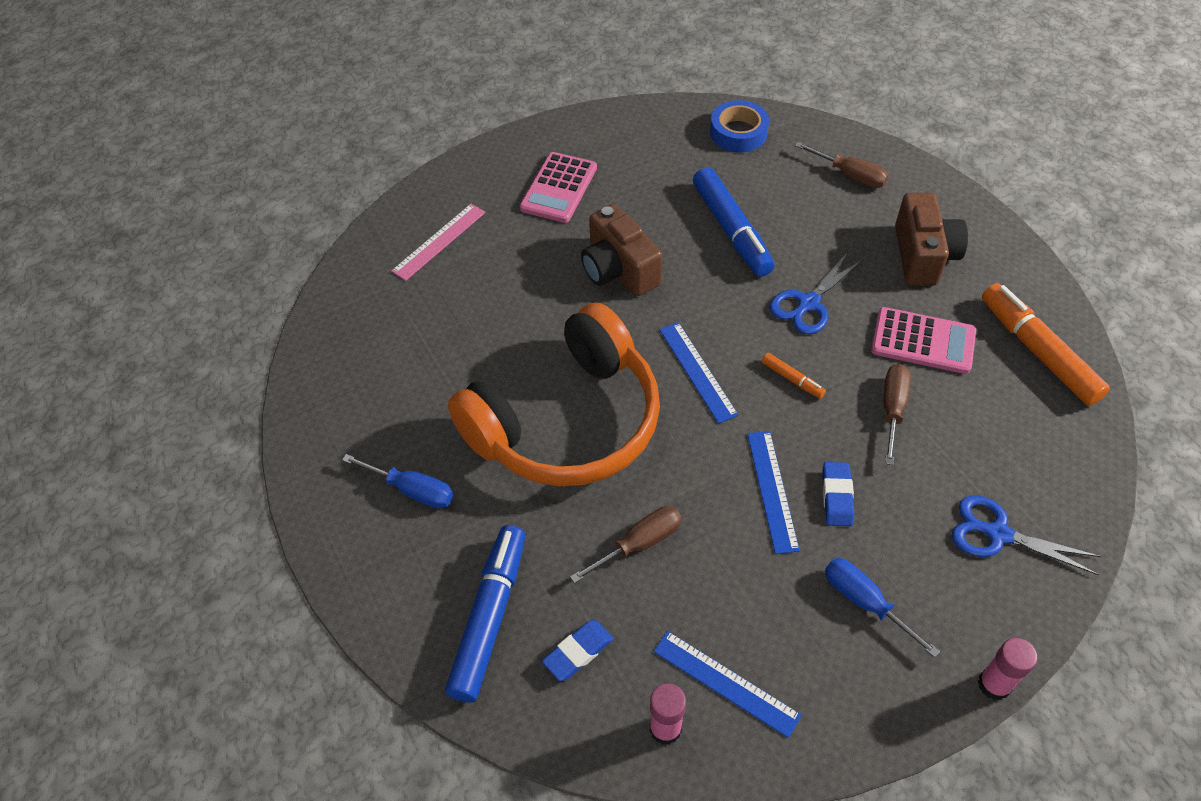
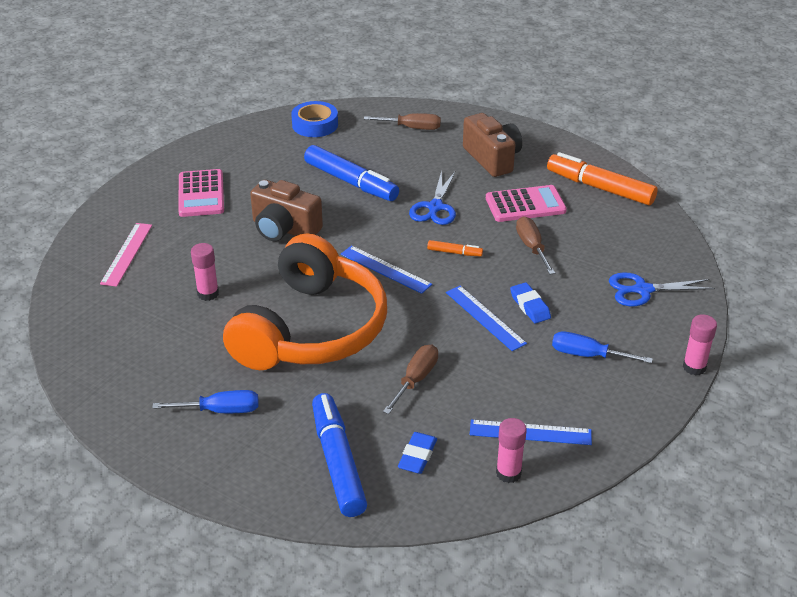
camera: 30 degrees left, 15 degrees down
(488, 327) = (208, 294): none -> pink glue stick

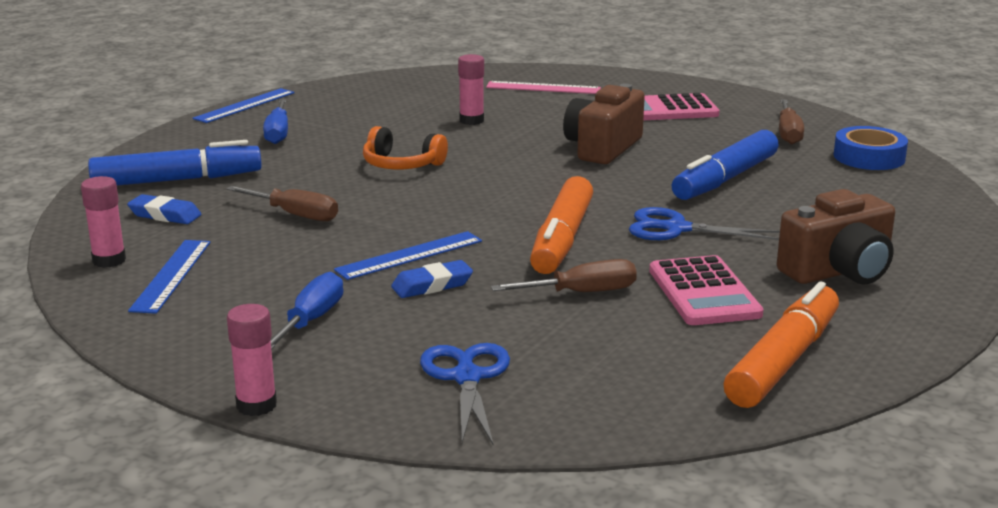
camera: 90 degrees right, 15 degrees down
(310, 329) = (401, 165): orange headphones -> orange headphones, size x0.42
(385, 269) = (520, 199): blue ruler -> blue ruler (245, 105)
(412, 128) = (901, 215): brown screwdriver -> brown screwdriver (788, 133)
(454, 252) = (562, 239): orange marker -> orange marker, size x2.20

